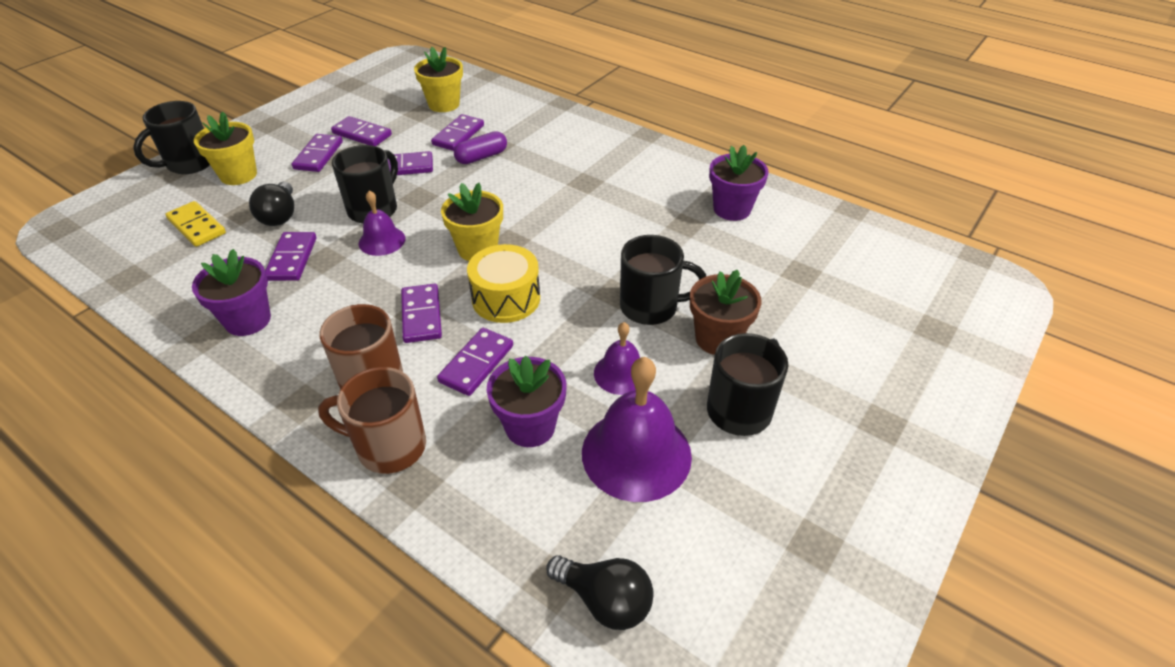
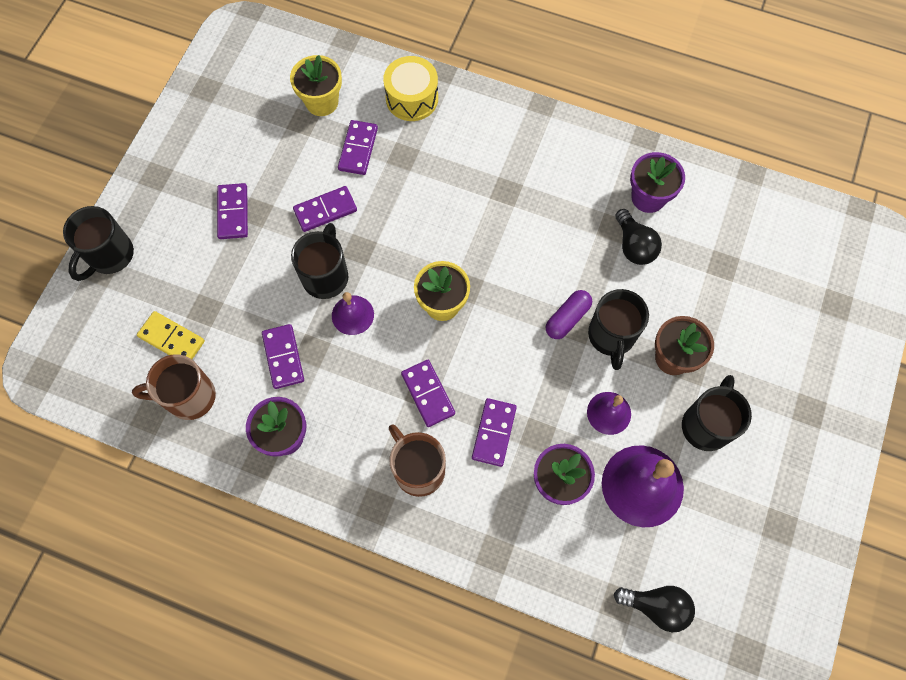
camera: 15 degrees left, 25 degrees up
(238, 175) = (169, 260): yellow flower pot -> none
(280, 216) = (242, 306): black light bulb -> black light bulb (634, 246)
(362, 134) = (260, 170): purple domino -> none
(389, 447) = (461, 528): brown mug -> brown mug (189, 397)
(481, 157) = (395, 177): purple capsule -> purple capsule (567, 318)
(506, 298) = (490, 357): yellow drum -> yellow drum (412, 98)
(651, 307) = (611, 336): black mug -> black mug turned 105 degrees clockwise

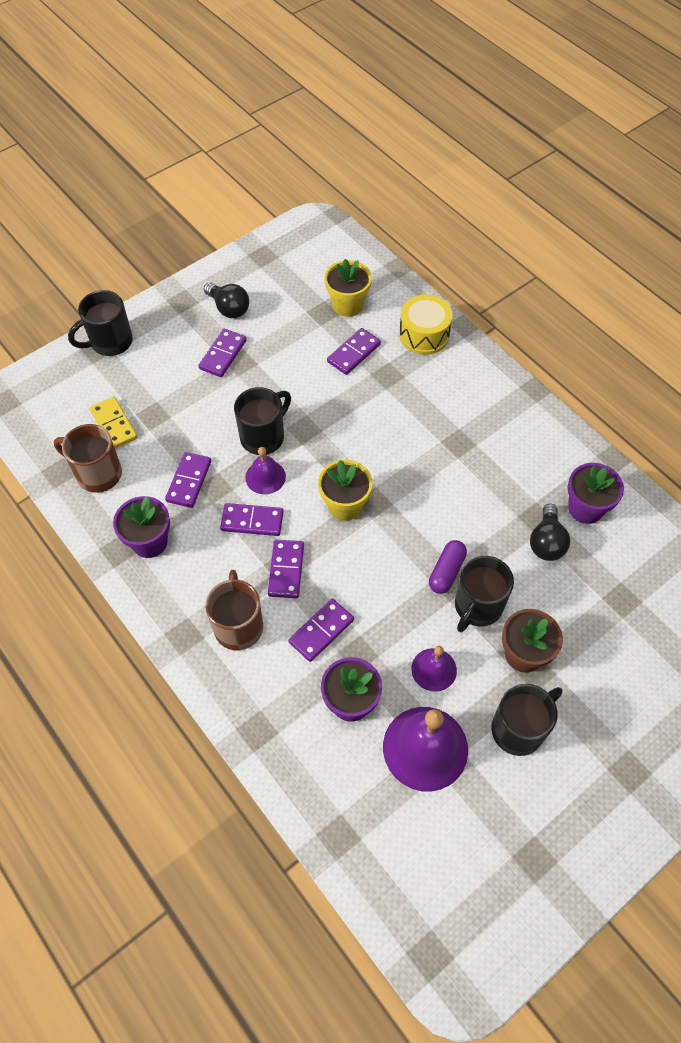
camera: 30 degrees right, 10 degrees down
(325, 210) = (296, 387): purple domino -> purple domino (252, 521)
(567, 318) = (446, 571): purple capsule -> purple capsule turned 45 degrees counterclockwise
(656, 606) = (371, 860): black light bulb -> black light bulb (229, 308)

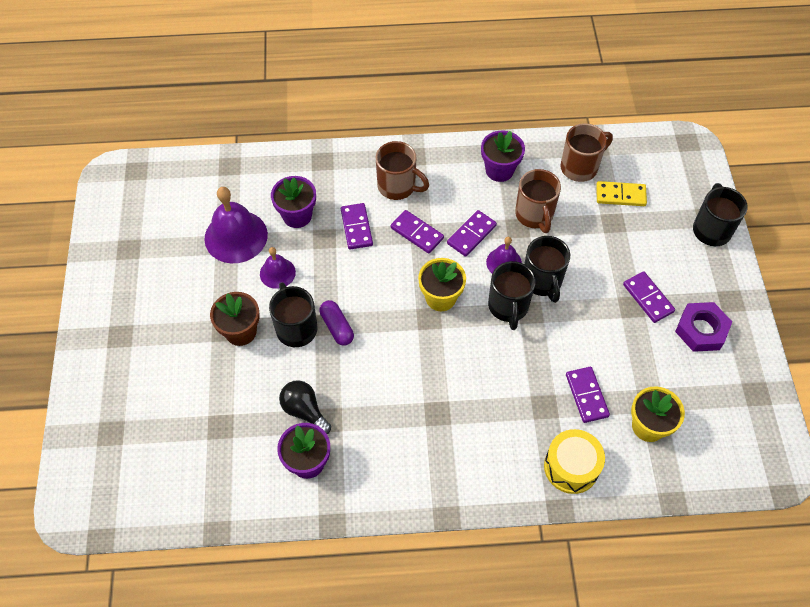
camera: 125 degrees right, 0 degrees up
(189, 481) = (534, 215): purple domino -> brown mug
(229, 308) = (701, 330): black light bulb -> purple nut
(519, 729) = (200, 293): black mug -> black mug (508, 307)

